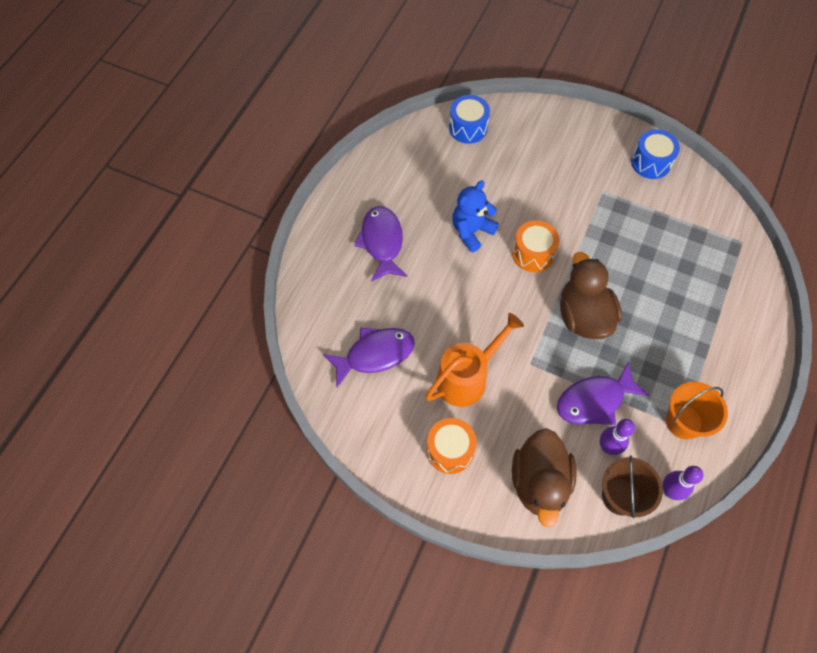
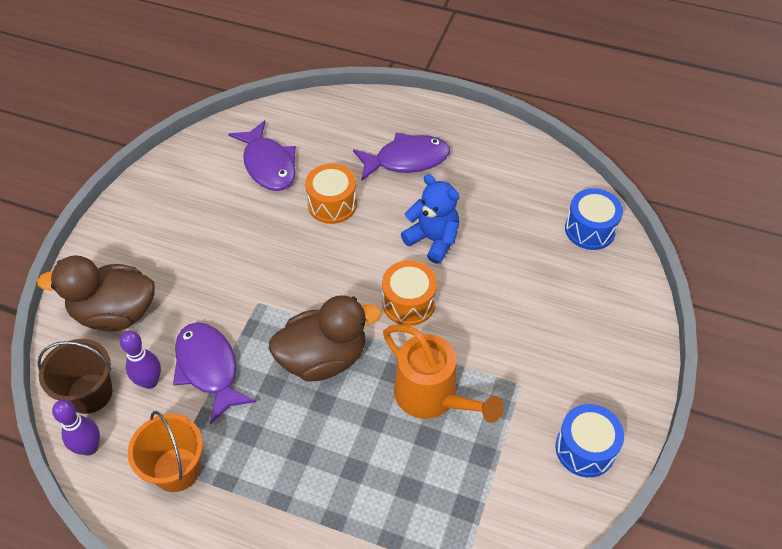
camera: 85 degrees right, 10 degrees down
(450, 450) = (158, 233): orange drum -> orange drum (332, 204)
(467, 377) = (241, 244): orange watering can -> orange watering can (432, 397)

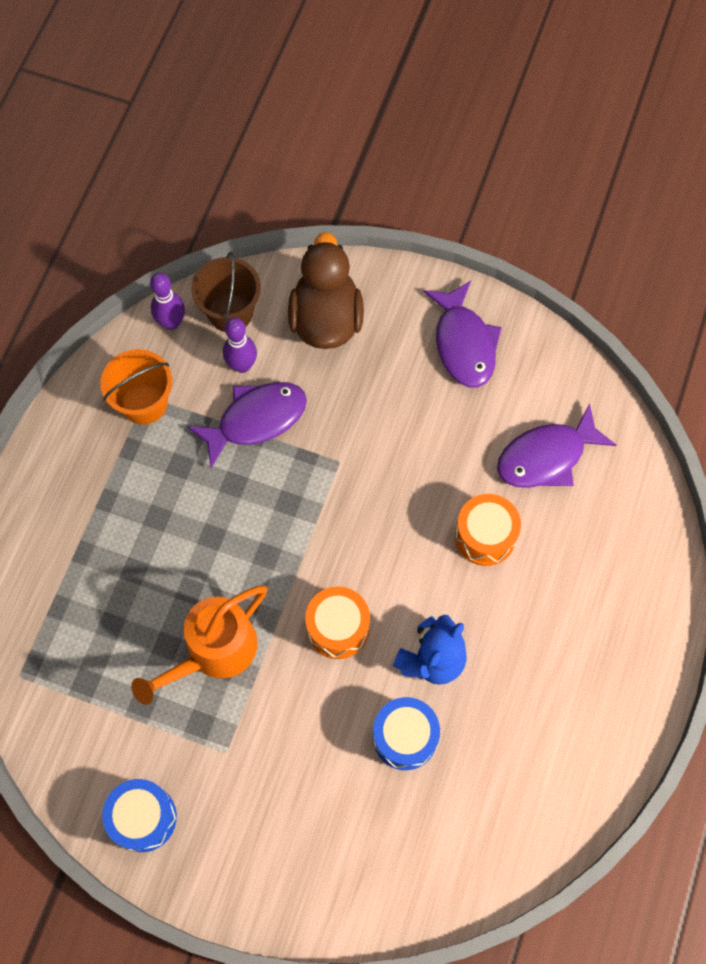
camera: 90 degrees right, 15 degrees up
(323, 358) = (266, 535): brown duck -> none
(406, 160) = (565, 628): purple fish -> purple fish (463, 343)
(590, 229) = (453, 866): blue drum -> blue drum (405, 737)

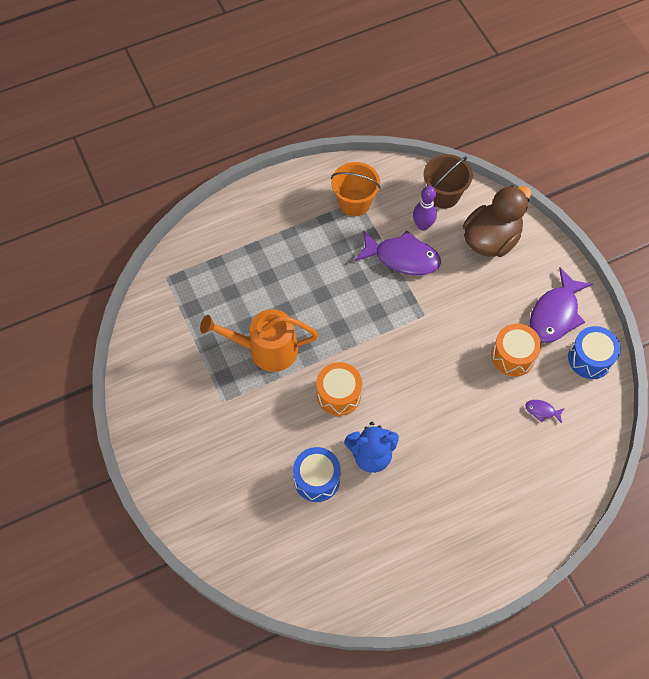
camera: 45 degrees right, 5 degrees down
(143, 818) = (153, 395): blue drum -> blue drum (590, 358)
(171, 322) = (408, 175): purple bowling pin -> none
(485, 536) = (464, 420): orange drum -> orange drum (513, 356)
(546, 457) = (542, 411): purple fish -> purple fish, size x0.43

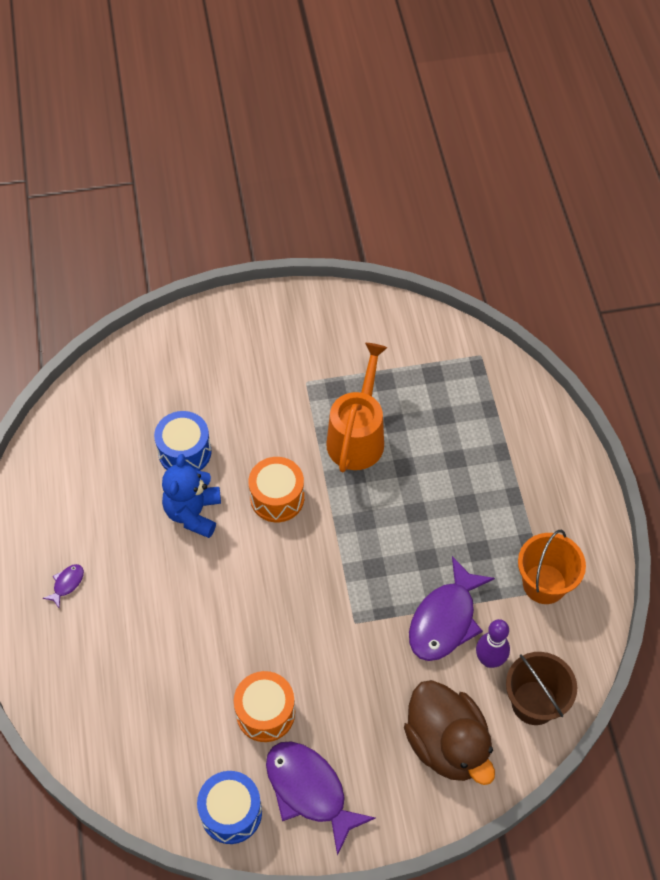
camera: 105 degrees right, 5 degrees down
(542, 411) = (180, 722): purple fish -> purple fish (67, 584)

